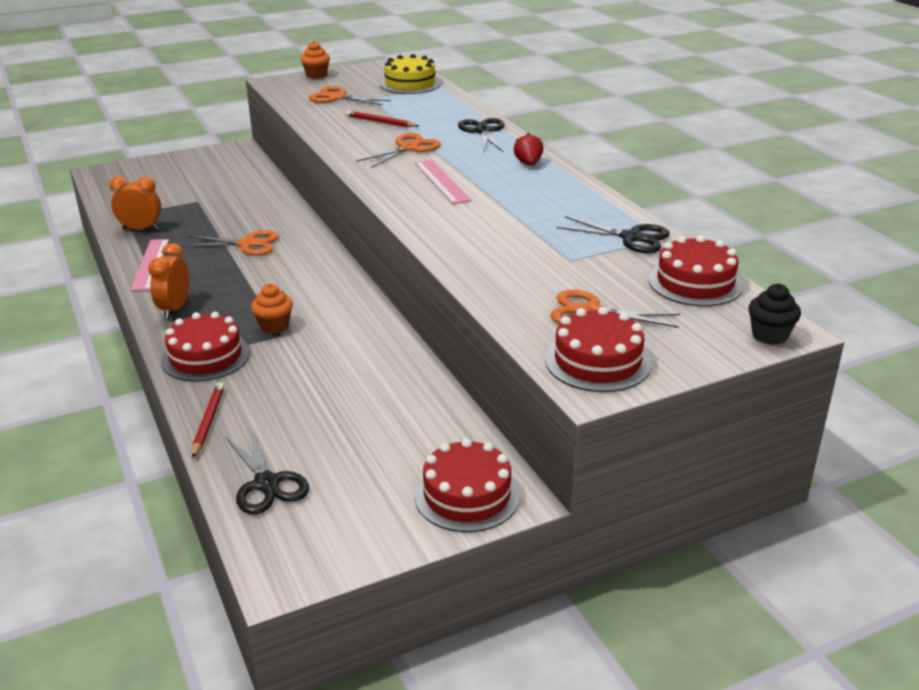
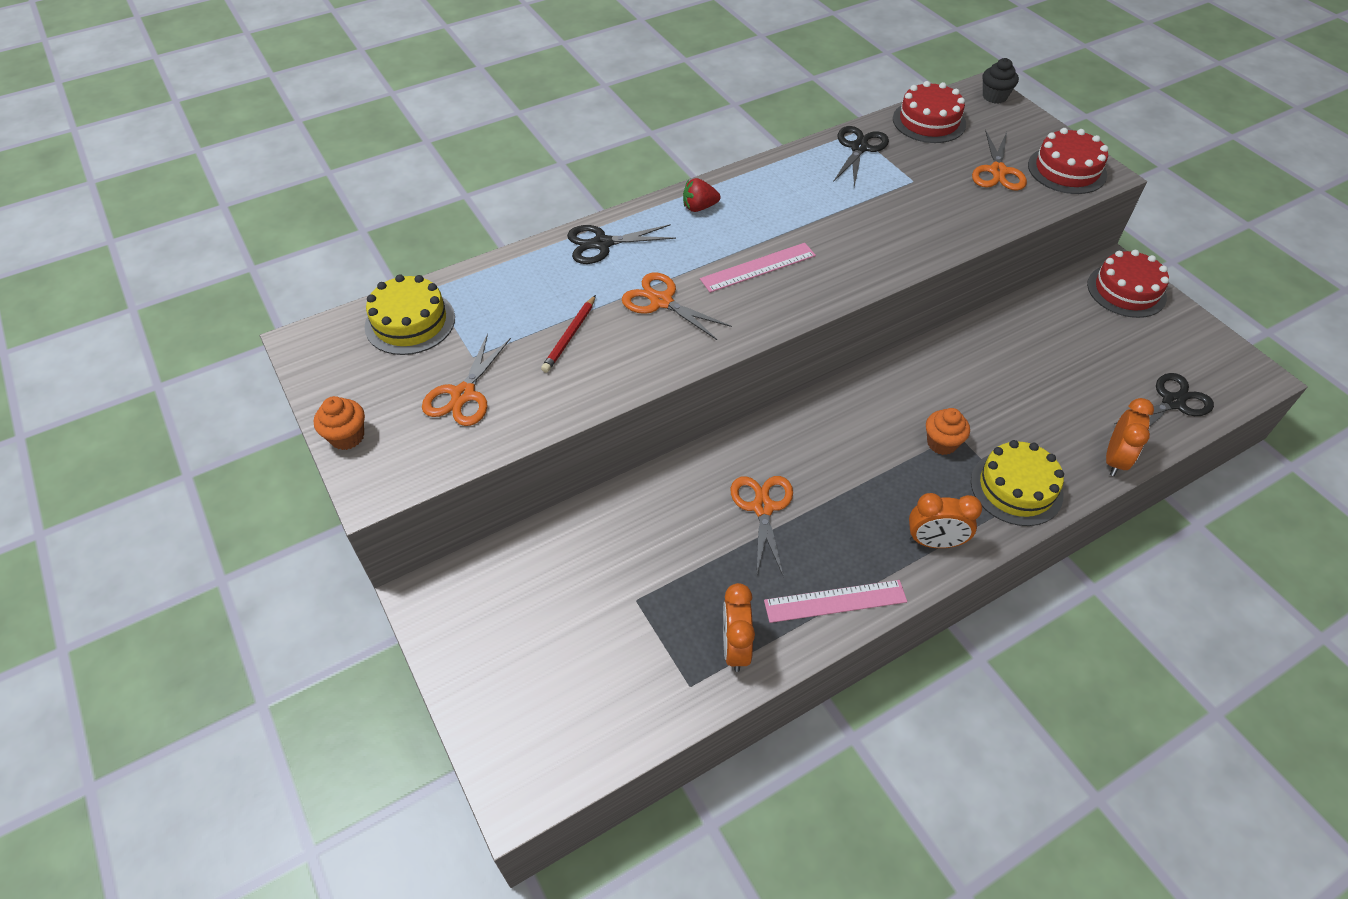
camera: 95 degrees left, 20 degrees up
(205, 356) = (1016, 488): red cake -> yellow cake
(208, 421) = (1115, 459): red pencil -> orange clock

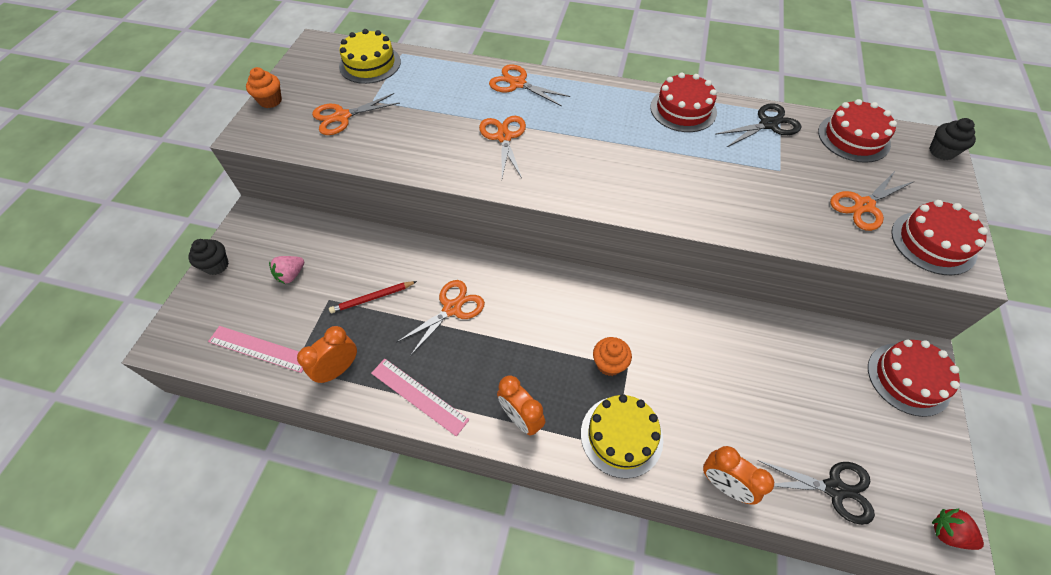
camera: 45 degrees right, 5 degrees up
(460, 676) = (216, 265): none -> black cupcake
(562, 613) = (291, 275): none -> pink strawberry
(570, 336) = (430, 123): red pencil -> red pencil (372, 298)
(602, 244) = (517, 84): black scissors -> orange scissors
(699, 207) = (603, 97): red strawberry -> red strawberry (947, 533)
(758, 267) = (588, 155): pink ruler -> pink ruler (259, 349)
(780, 176) = (683, 109): none -> red cake
(1115, 459) = (724, 484): orange clock -> orange clock turned 60 degrees clockwise

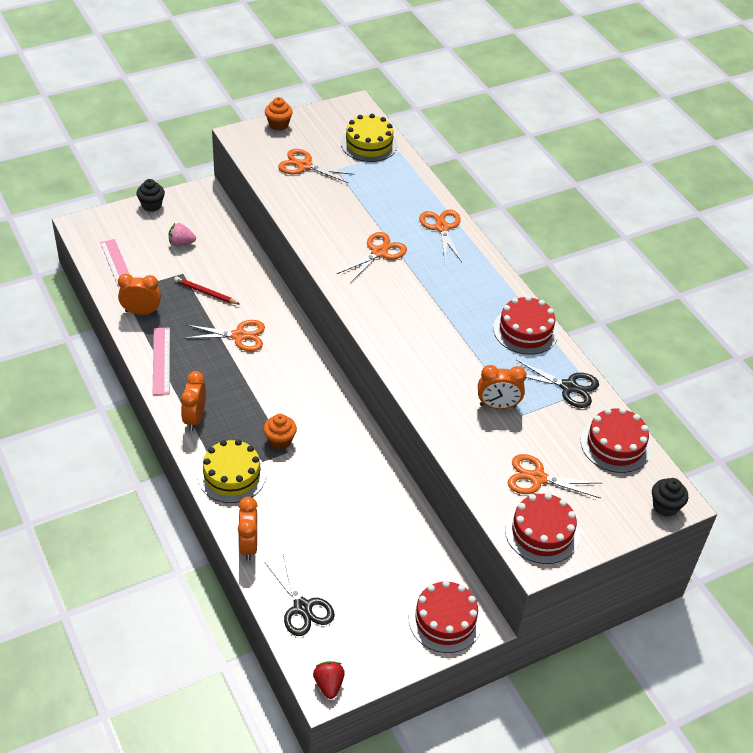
camera: 45 degrees right, 10 degrees down
(758, 178) = (498, 406): none -> orange clock

